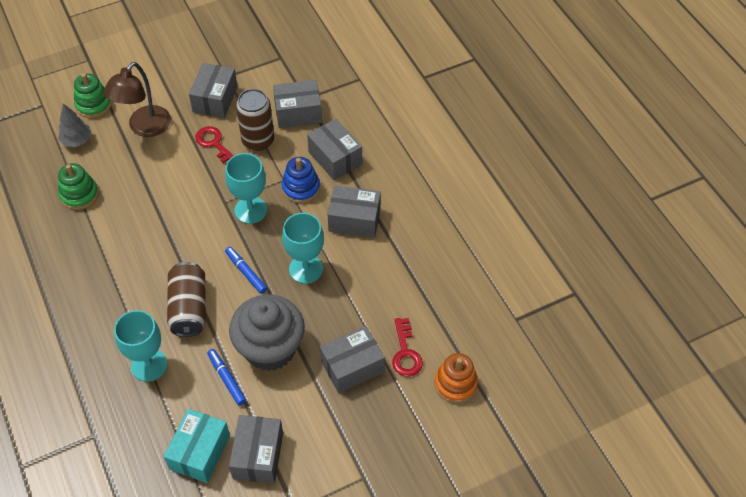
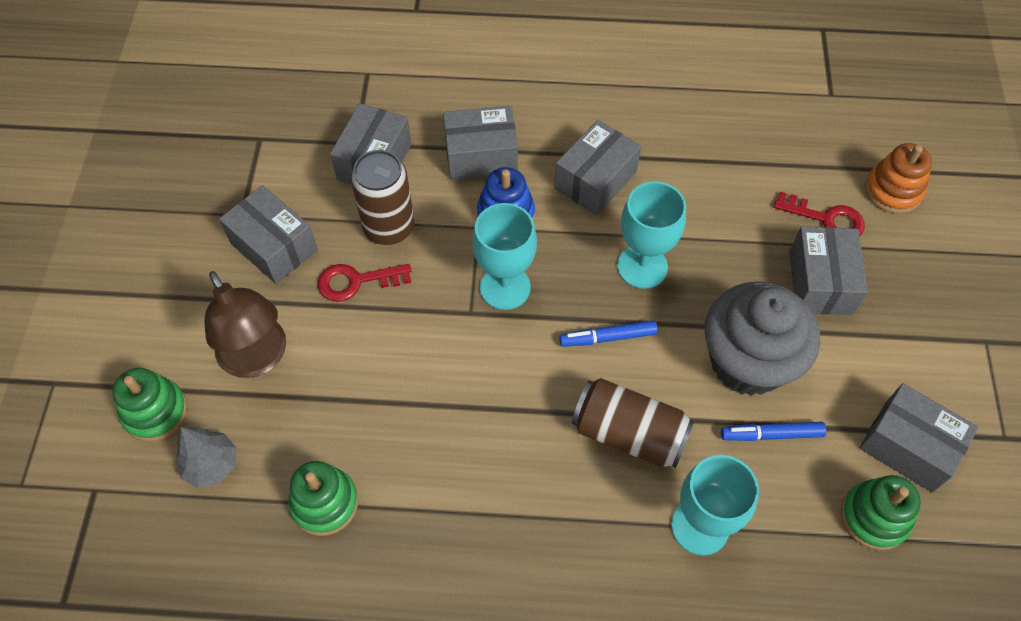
camera: 60 degrees left, 5 degrees up
(200, 452) = (874, 517): turquoise box -> green stacking toy

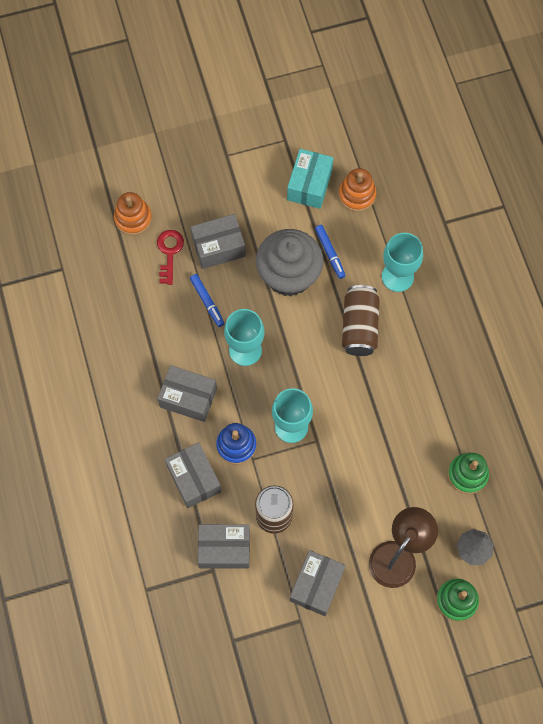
camera: 110 degrees left, 10 degrees up
(357, 281) = (322, 519): red key -> none
(608, 337) = (303, 355): blue marker -> blue marker (207, 302)
(874, 517) = (357, 195): green stacking toy -> orange stacking toy
(908, 446) = (309, 185): grey box -> turquoise box

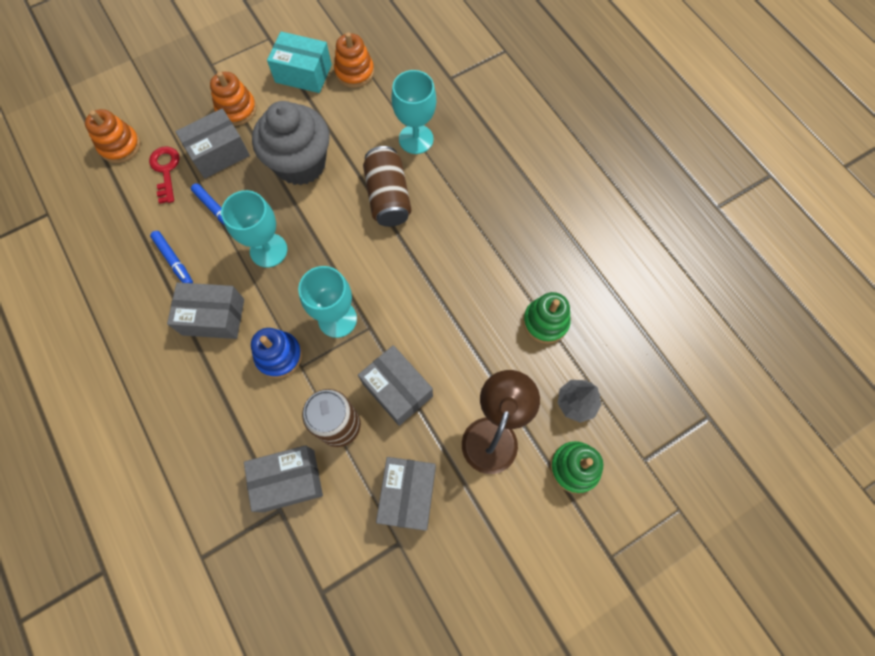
camera: 15 degrees left, 0 degrees up
(194, 479) = (236, 406): grey box -> grey box (397, 389)
(242, 207) = (236, 109): none -> orange stacking toy
(309, 185) = (303, 73): turquoise box -> turquoise box turned 75 degrees counterclockwise
(330, 253) = (339, 133): blue marker -> blue marker (174, 260)

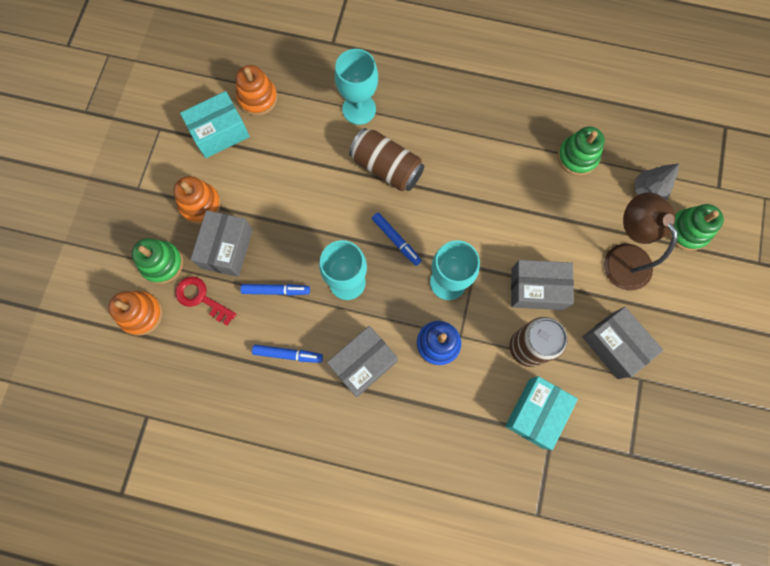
camera: 45 degrees left, 5 degrees up
(169, 125) = (162, 263): none -> green stacking toy
(288, 480) = (536, 413): grey box -> turquoise box
(300, 164) = (297, 201): grey cupcake -> none
(335, 254) = (396, 240): none -> blue marker

